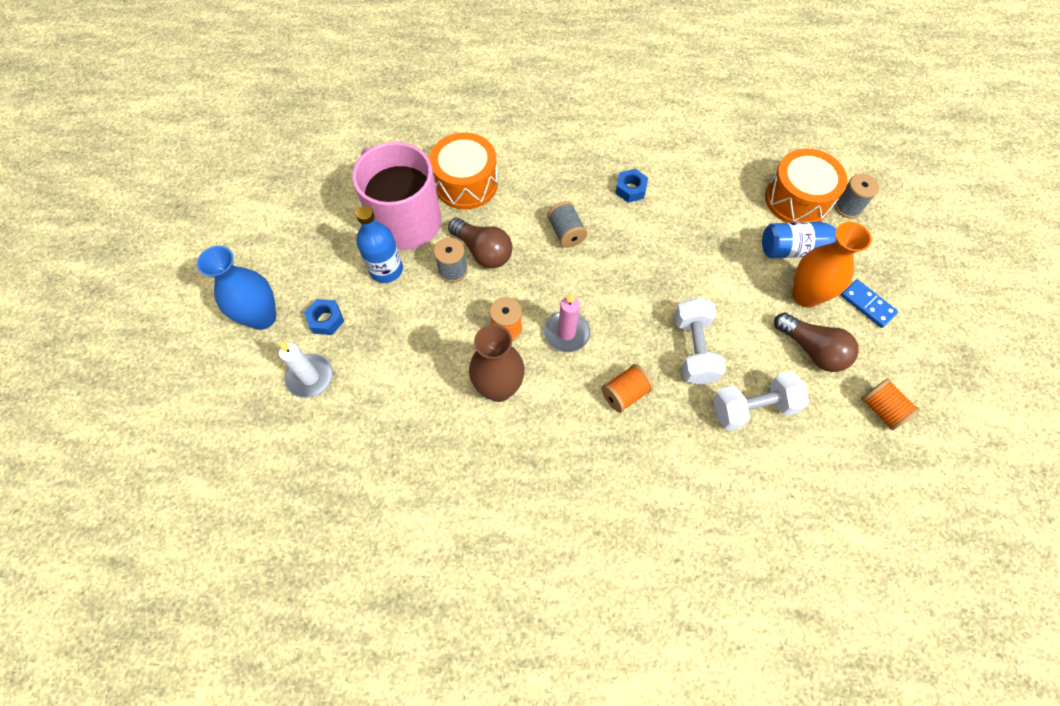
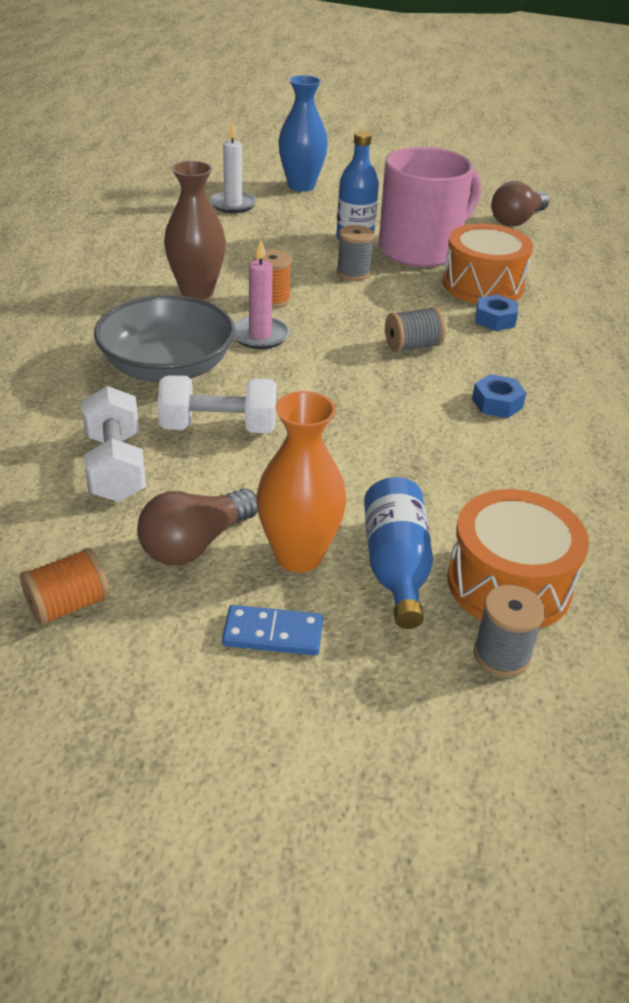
camera: 90 degrees right, 25 degrees down
(326, 320) = (295, 211): blue nut -> blue nut (495, 319)
(483, 251) = (380, 291): brown light bulb -> brown light bulb (517, 220)
(624, 394) = (167, 368): orange spool -> grey bowl
(867, 305) = (273, 633): blue domino -> blue domino turned 45 degrees clockwise

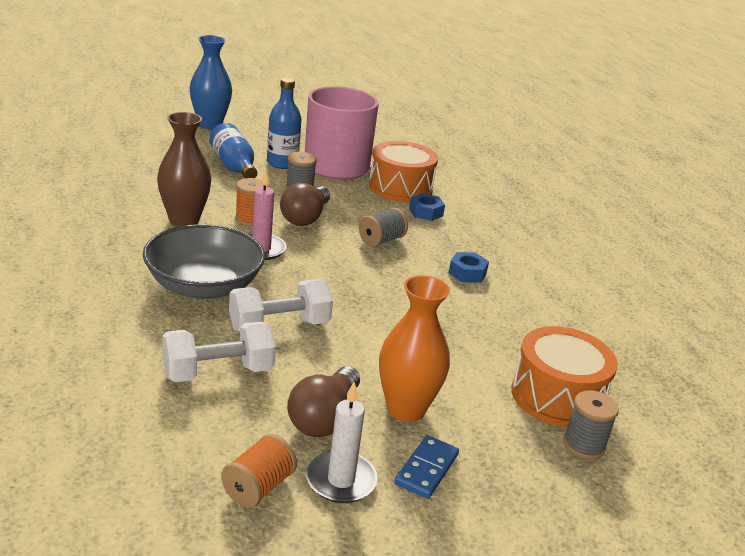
camera: 25 degrees left, 10 degrees down
(116, 467) = (218, 372): white dumbbell -> white dumbbell turned 75 degrees counterclockwise
(233, 205) = (163, 145): white candle -> white candle (341, 480)
(273, 633) = (426, 469): blue domino -> blue domino turned 45 degrees counterclockwise
(396, 566) = (477, 402): blue bottle -> blue bottle (234, 166)
(517, 220) = (392, 136): brown light bulb -> brown light bulb (305, 218)

